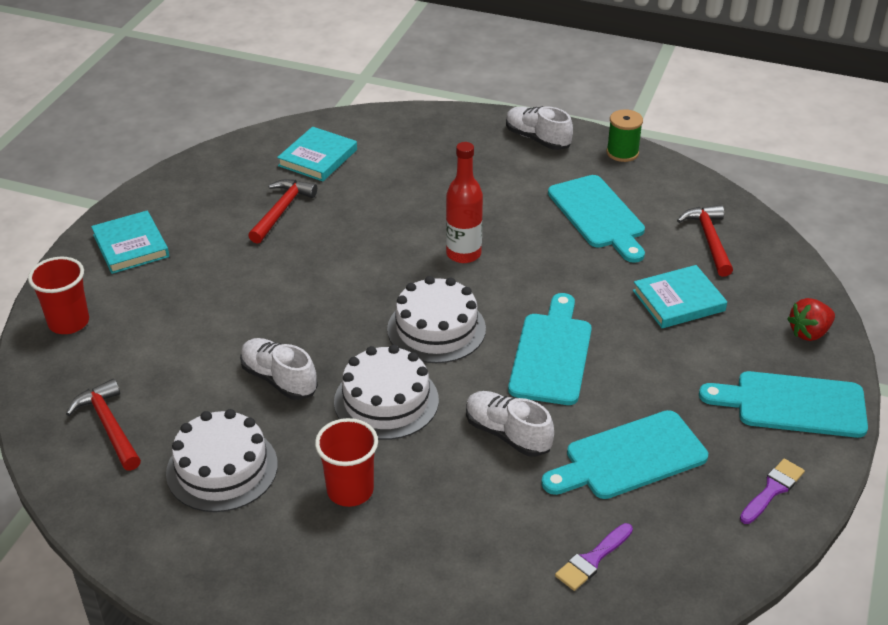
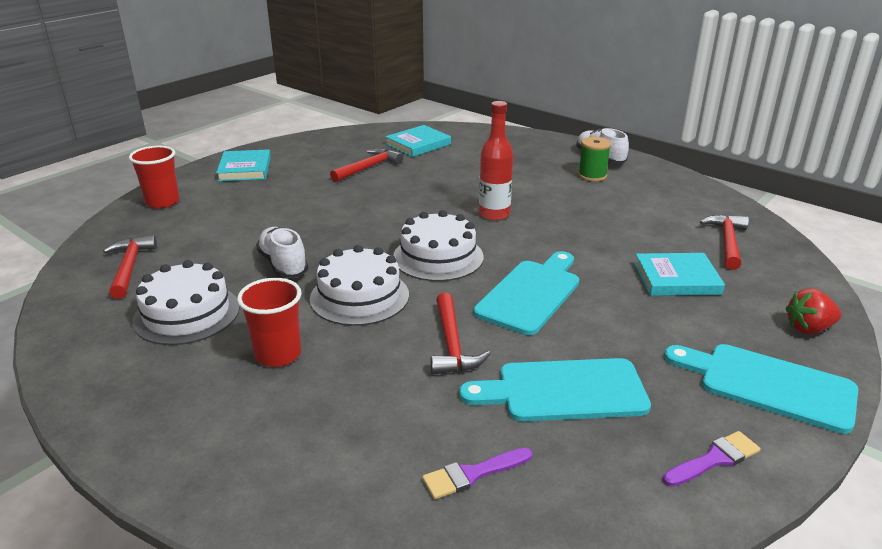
camera: 20 degrees right, 10 degrees down
(507, 434) = (452, 344): white shoe -> red hammer
(598, 215) = (628, 210): turquoise cutting board -> none
(622, 153) = (670, 176): green spool -> green spool (592, 176)

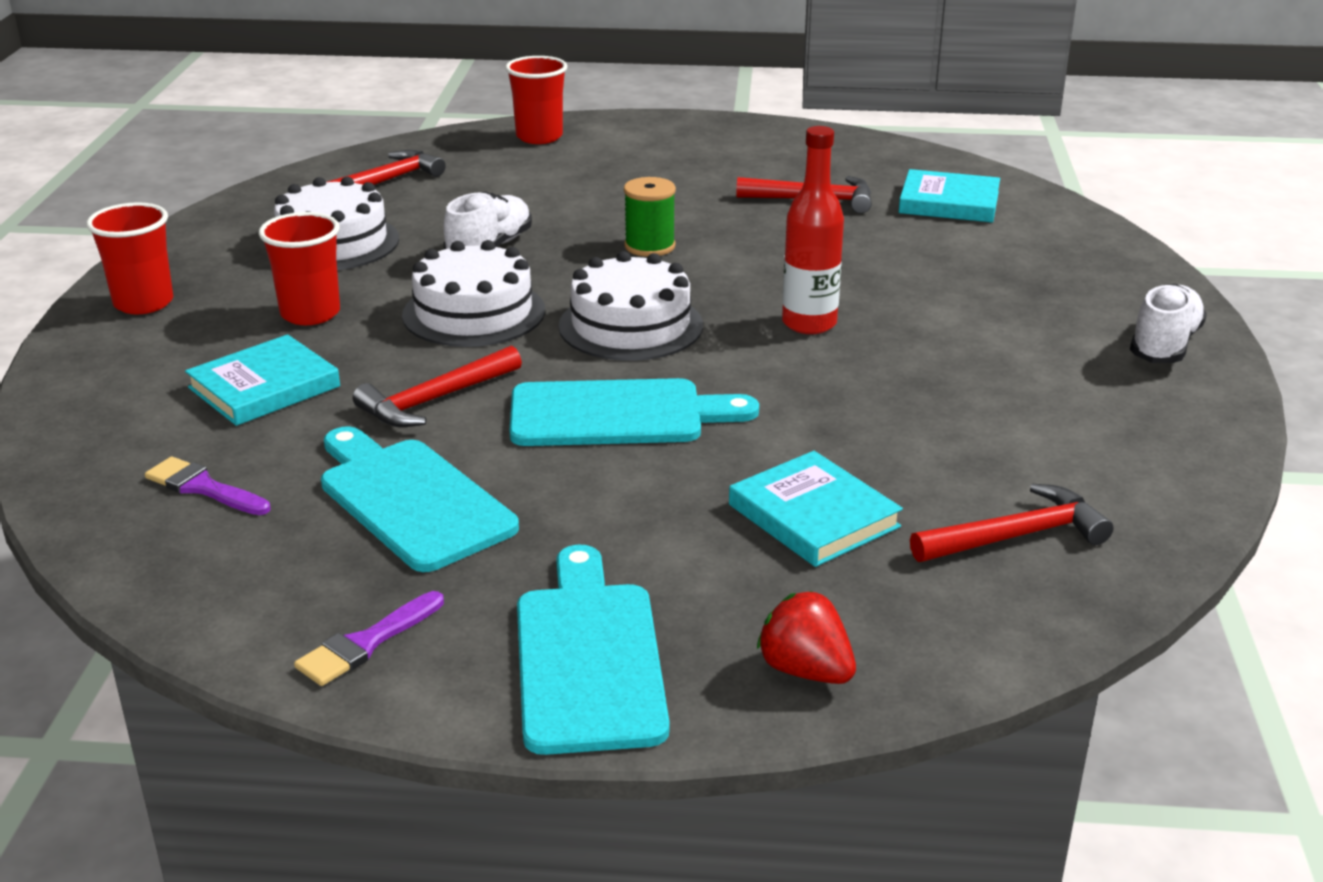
camera: 55 degrees right, 0 degrees up
(152, 424) = (143, 303): none -> red cup
(245, 169) = (686, 139): turquoise book -> turquoise book (264, 387)
(592, 176) = (1078, 357): green spool -> green spool (649, 246)
(714, 459) = (366, 643): purple brush -> purple brush turned 105 degrees clockwise

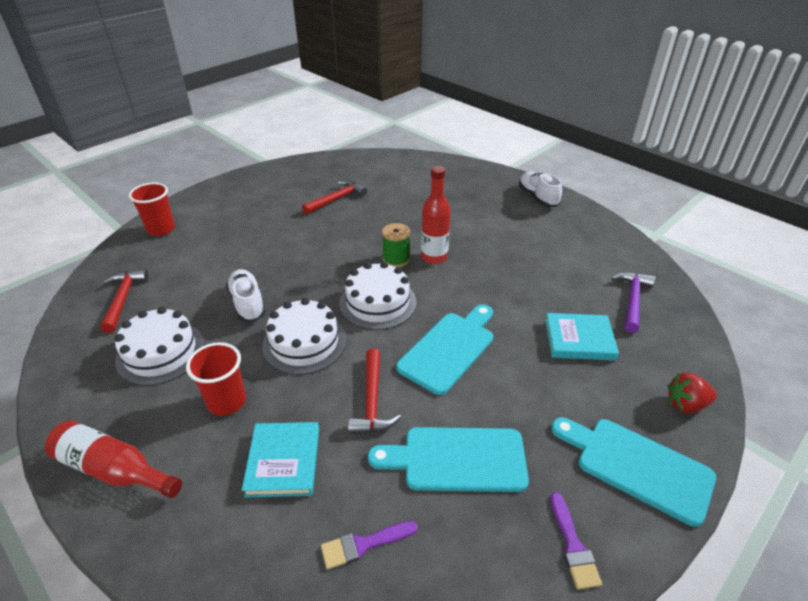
camera: 50 degrees left, 10 degrees up
(143, 303) = (114, 469): red cup -> red bottle
(649, 246) = (315, 259): green spool -> green spool (396, 259)
(949, 202) = (383, 174): turquoise book -> none
(1016, 536) = (632, 300): red hammer -> purple hammer

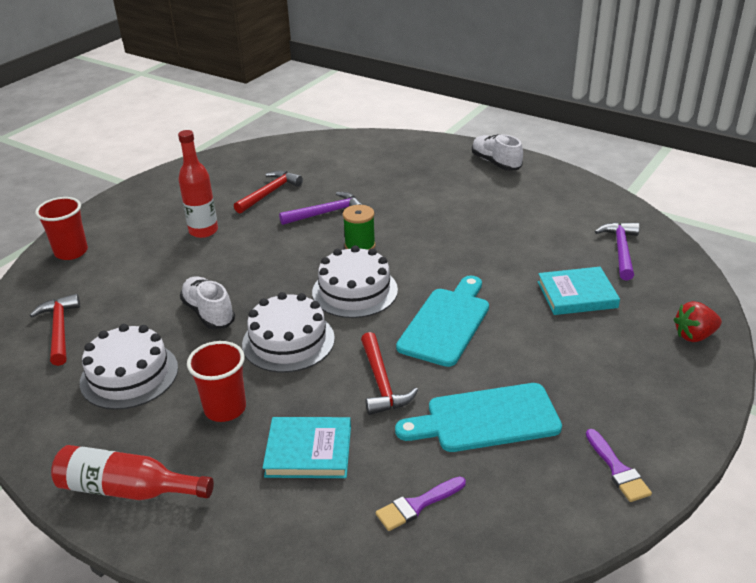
camera: 10 degrees left, 5 degrees down
(283, 461) = (308, 451): turquoise book -> turquoise book turned 75 degrees counterclockwise
(377, 224) = (326, 213): none -> purple hammer
(434, 257) = (401, 238): red bottle -> red bottle (203, 231)
(637, 466) = (660, 395): turquoise cutting board -> none

